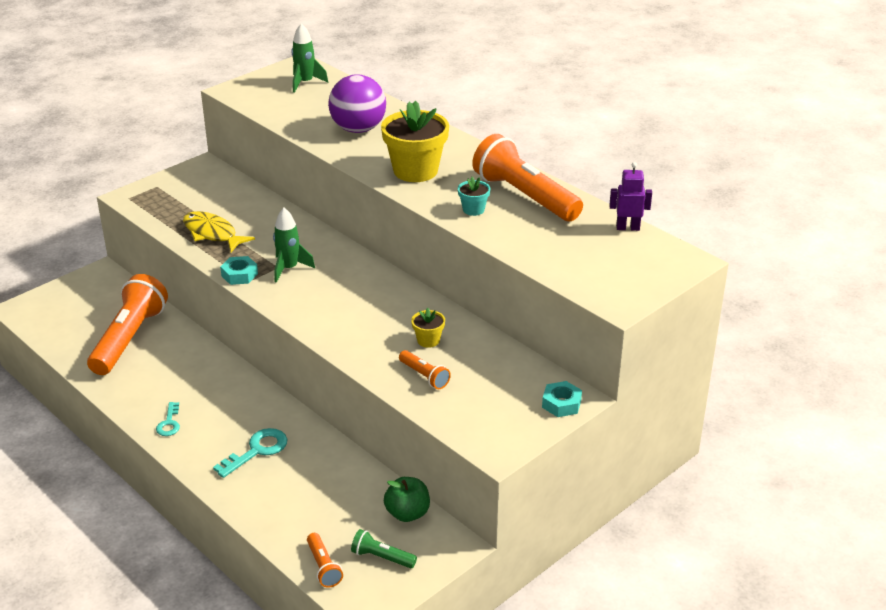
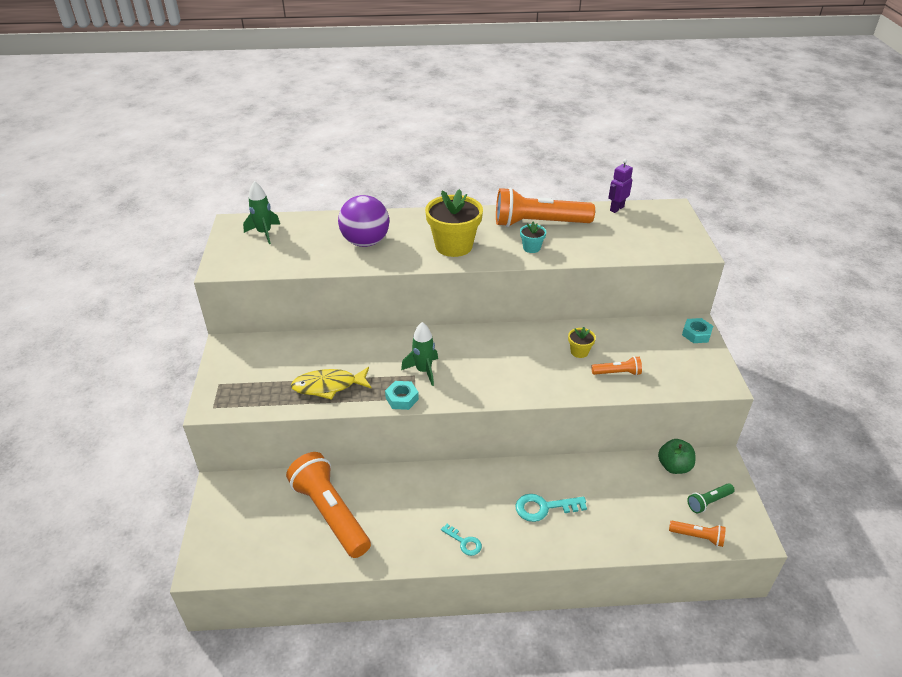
camera: 50 degrees left, 5 degrees up
(257, 450) = (544, 508): turquoise key -> turquoise key turned 90 degrees counterclockwise

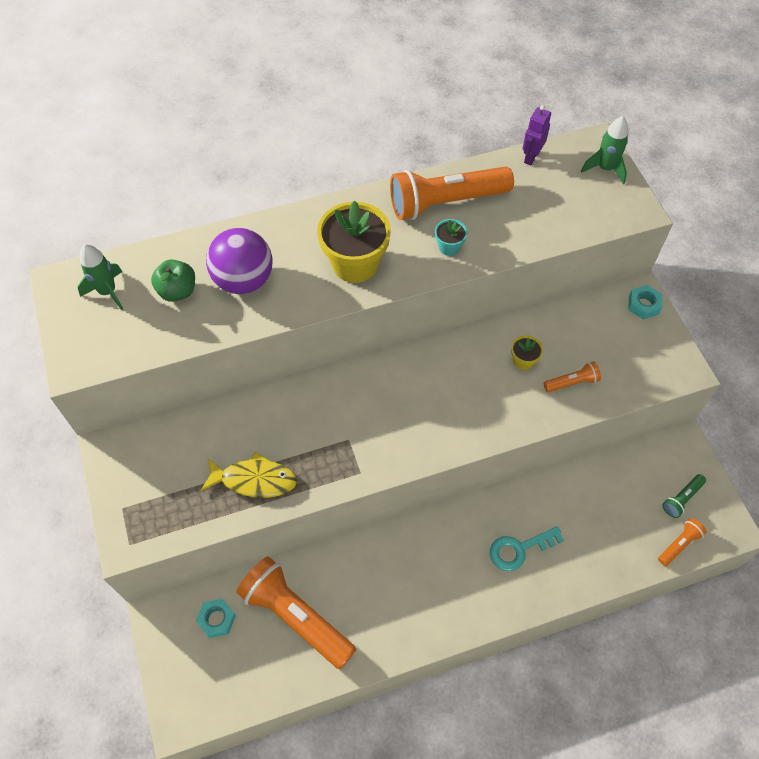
camera: 15 degrees left, 20 degrees up
(328, 386) = (254, 480): yellow fish -> yellow fish turned 150 degrees counterclockwise
(402, 398) = (345, 477): turquoise nut -> turquoise nut (217, 619)
(423, 371) = (357, 430): green rocket -> green rocket (605, 168)
(464, 542) = (449, 614): turquoise key -> none
(674, 466) = (639, 462): green apple -> green apple (177, 291)
(697, 537) = (679, 544): orange flashlight -> orange flashlight turned 45 degrees counterclockwise

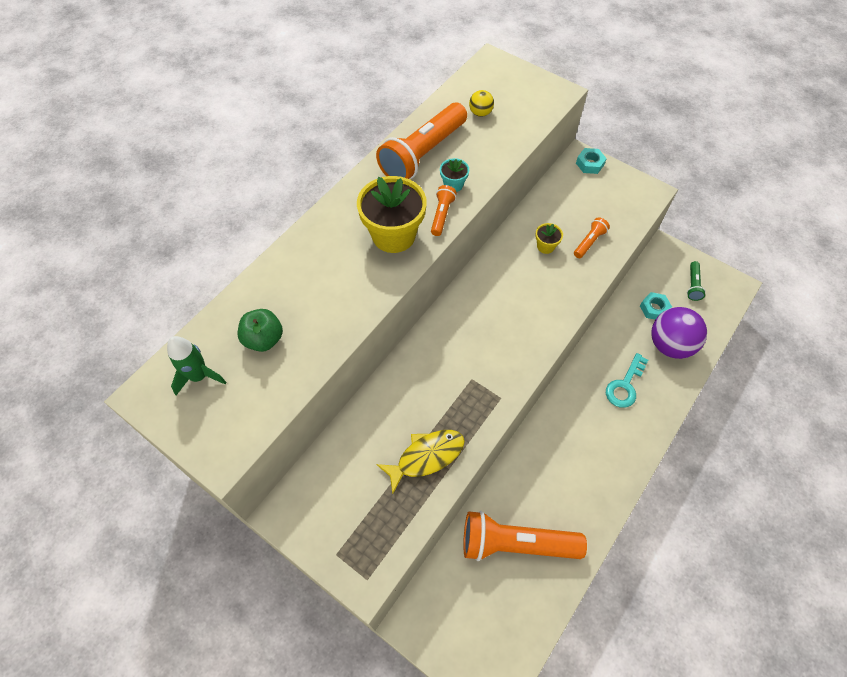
camera: 35 degrees left, 0 degrees up
(217, 619) = (459, 590): turquoise nut -> turquoise nut (654, 308)
(244, 280) = (314, 298): purple ball -> purple ball (669, 345)
(531, 157) = (456, 92): purple robot -> none
(536, 191) = (480, 113): none -> yellow ball
(605, 168) = (513, 75): green rocket -> none
(679, 544) = (715, 316): orange flashlight -> orange flashlight (442, 215)

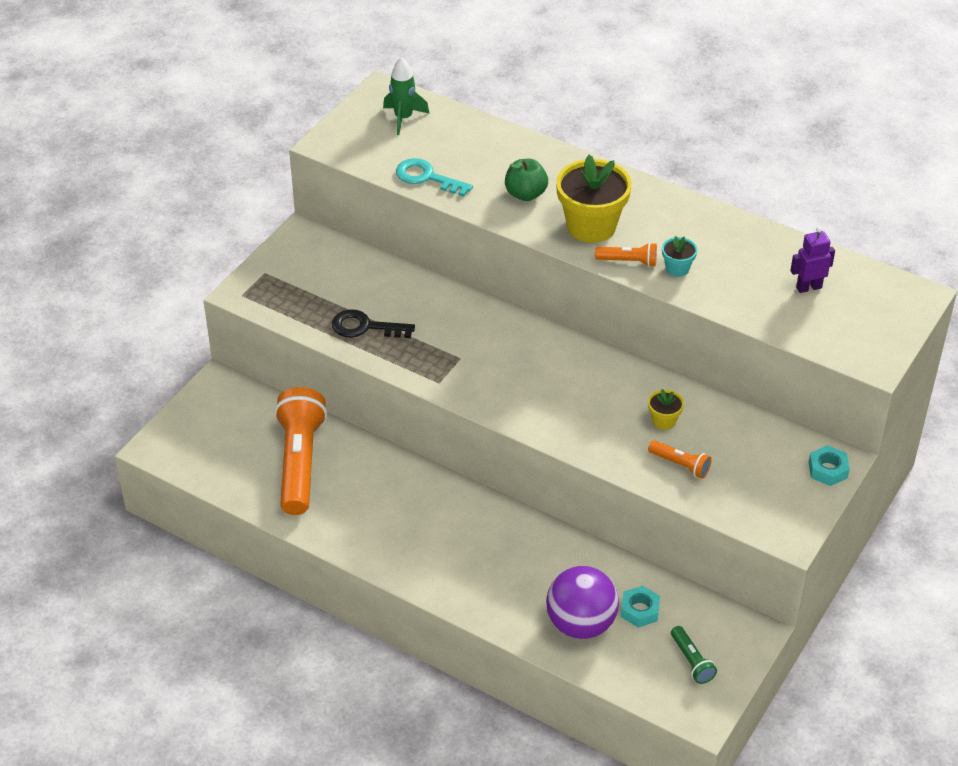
camera: 85 degrees right, 15 degrees down
(264, 339) = (447, 151): green apple -> green apple (525, 194)
(423, 154) = (721, 241): orange flashlight -> none
(426, 457) = (365, 327): yellow fish -> black key
(480, 113) = (808, 287): yellow ball -> purple robot
(625, 385) = (510, 570): turquoise key -> turquoise key (427, 177)
(692, 285) = (691, 661): green flashlight -> green flashlight turned 120 degrees counterclockwise

